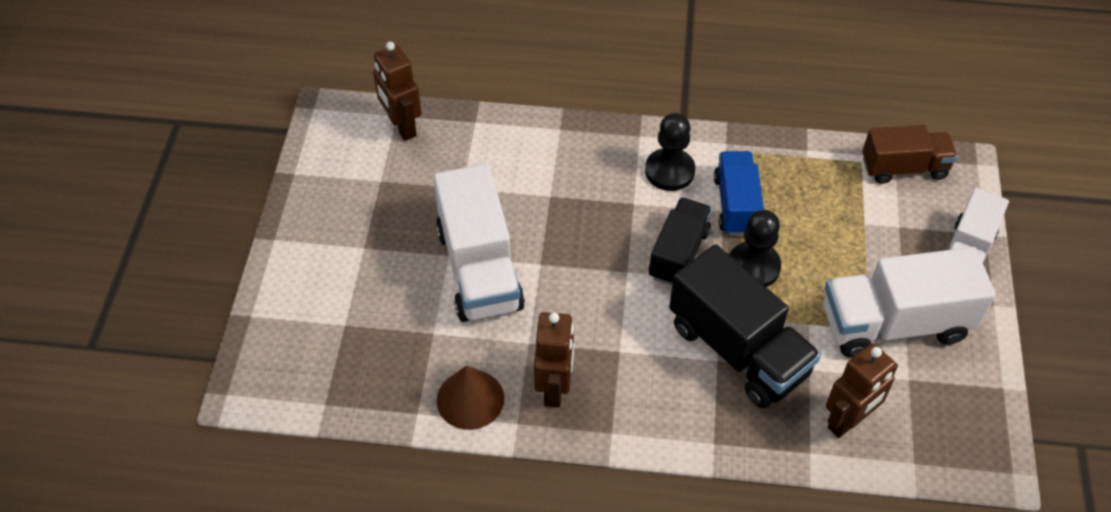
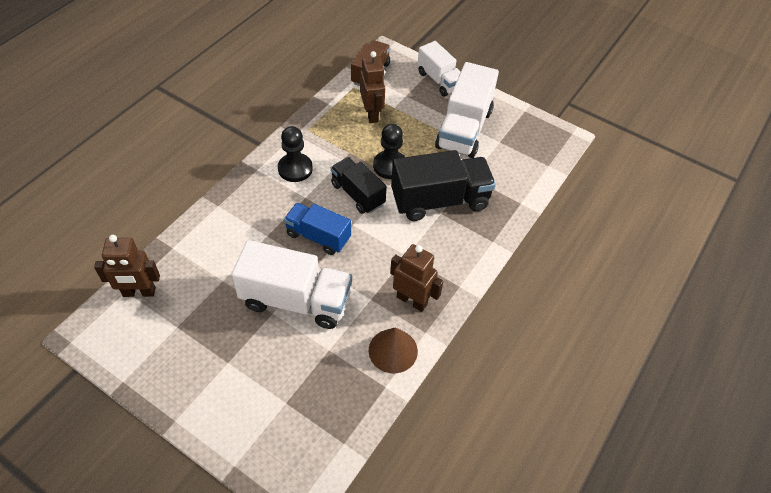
camera: 65 degrees left, 0 degrees up
(736, 205) = (342, 152): blue truck -> blue truck (318, 236)
(848, 421) = (510, 178): brown robot -> brown robot (372, 114)

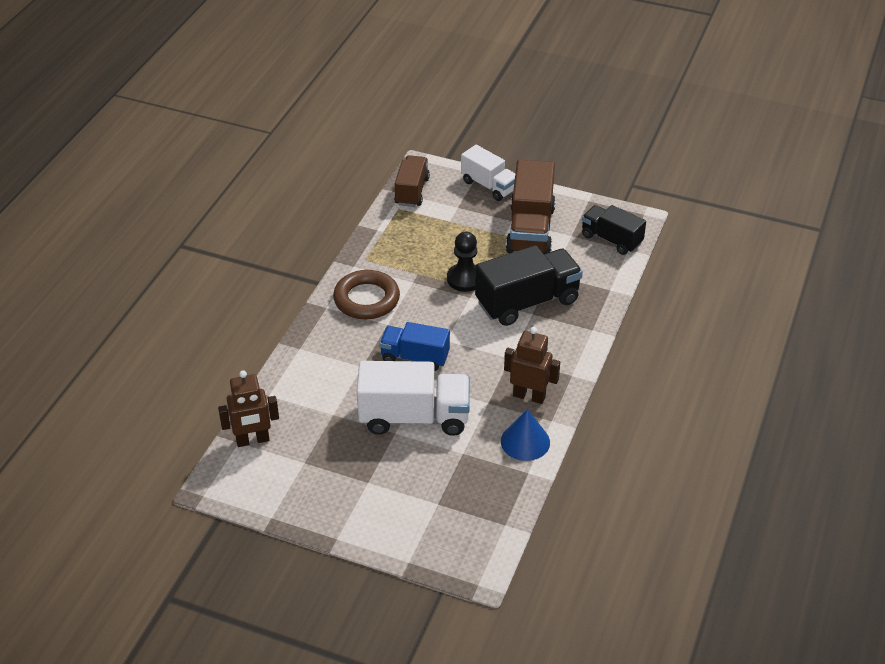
camera: 10 degrees left, 10 degrees down
(295, 169) = (366, 299): black pawn -> brown ring
(357, 194) = (441, 311): black truck -> black truck (611, 240)
(372, 114) = (428, 232): brown robot -> none
(393, 350) = (525, 441): brown cone -> blue cone
(464, 129) = (530, 230): white truck -> brown truck

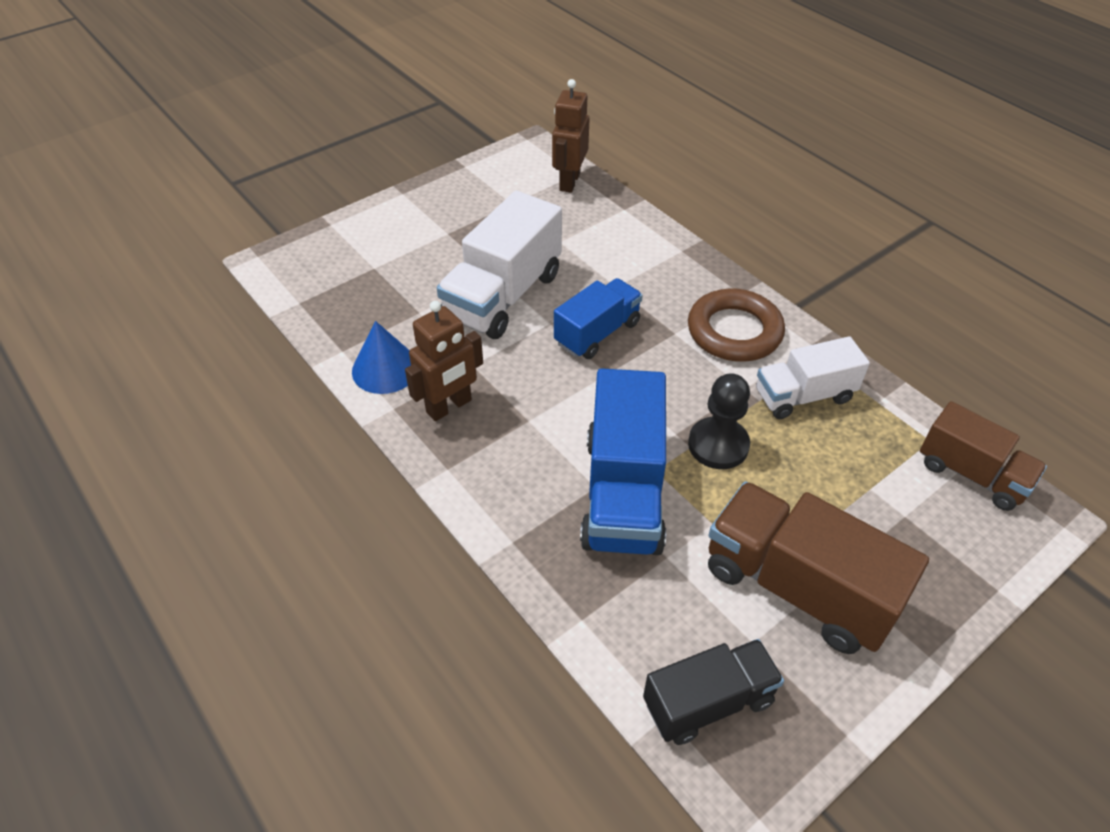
camera: 120 degrees right, 5 degrees up
(489, 186) = (953, 589): white truck -> white truck (803, 396)
(527, 302) = (623, 493): black truck -> blue truck

